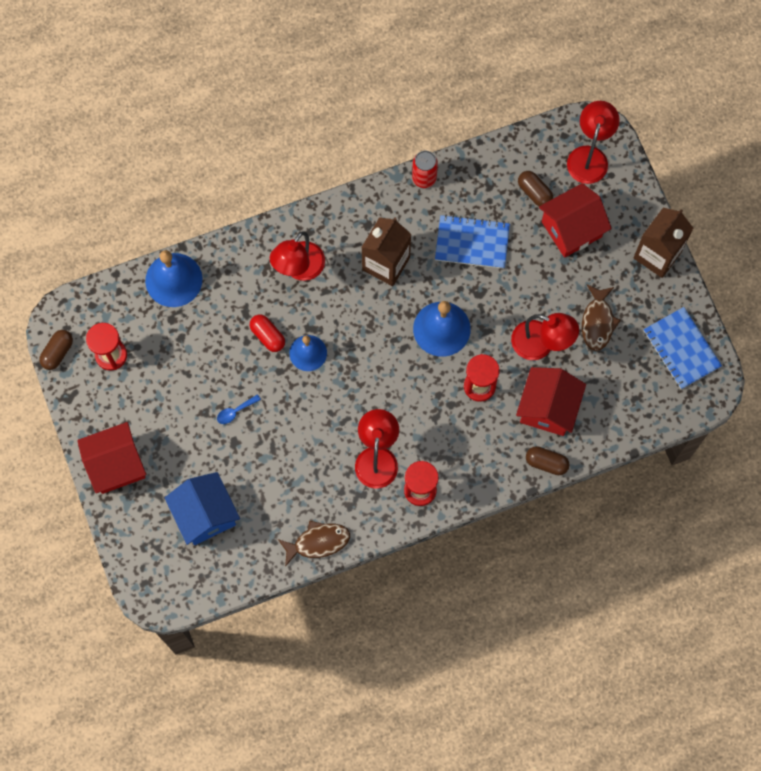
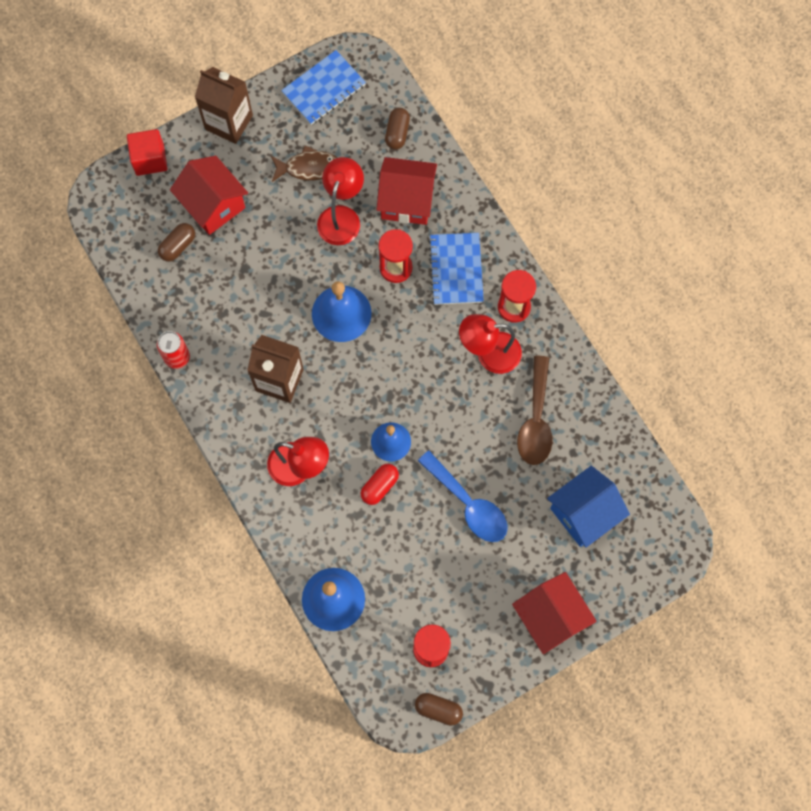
camera: 100 degrees left, 0 degrees up
(235, 411) = (468, 504): blue spoon -> blue spoon, size x2.25
(303, 488) = (536, 419): none -> brown spoon
(318, 542) = (587, 395): brown fish -> none
(472, 242) = (242, 298): blue notebook -> blue notebook (456, 269)
(546, 463) = (462, 194): brown capsule -> brown capsule (397, 133)
(589, 156) = (130, 199): red lamp -> none
(628, 178) = (150, 159): none -> red cube

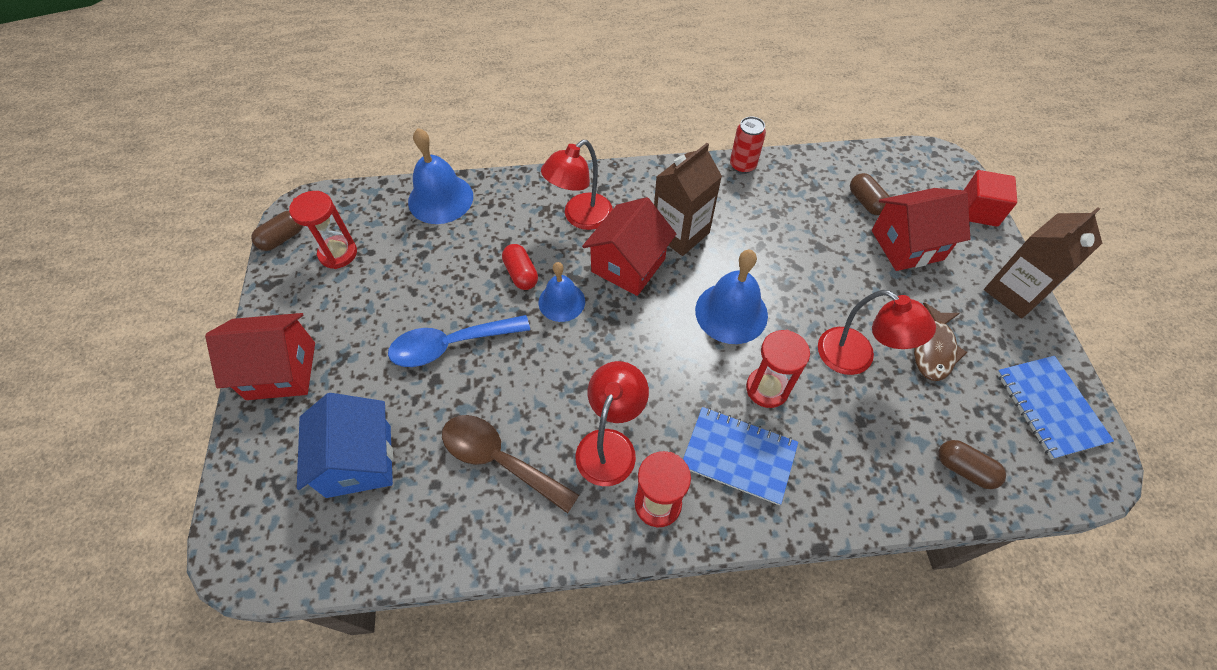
camera: 115 degrees right, 15 degrees down
(407, 201) = (857, 438): red house -> red house (628, 265)

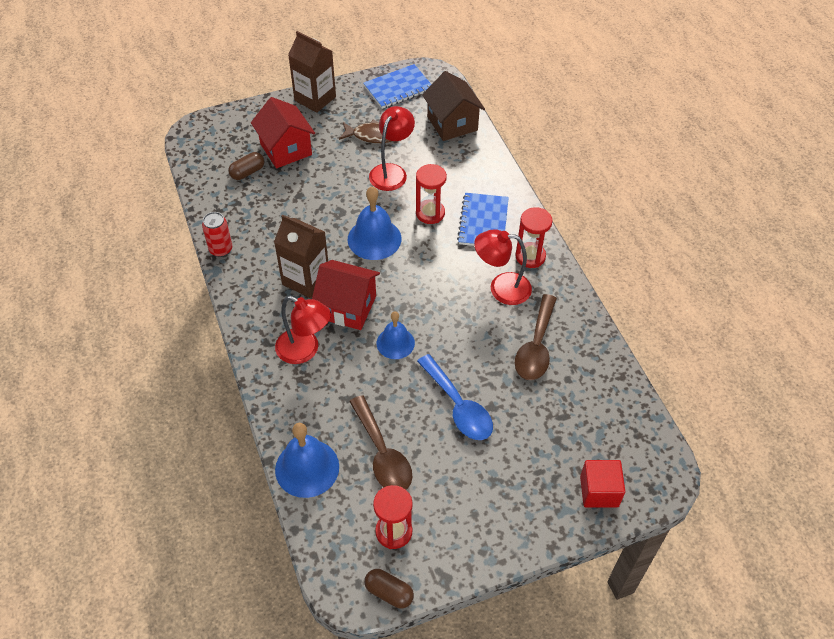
camera: 105 degrees left, 5 degrees down
(281, 370) = (523, 522): red house -> none
(359, 460) = (571, 432): blue house -> none
(426, 261) = (382, 453): none -> brown spoon
(521, 274) = (376, 378): red capsule -> none
(964, 469) = (452, 123): brown capsule -> brown house
(978, 210) = (243, 113): red cube -> red cube (599, 491)

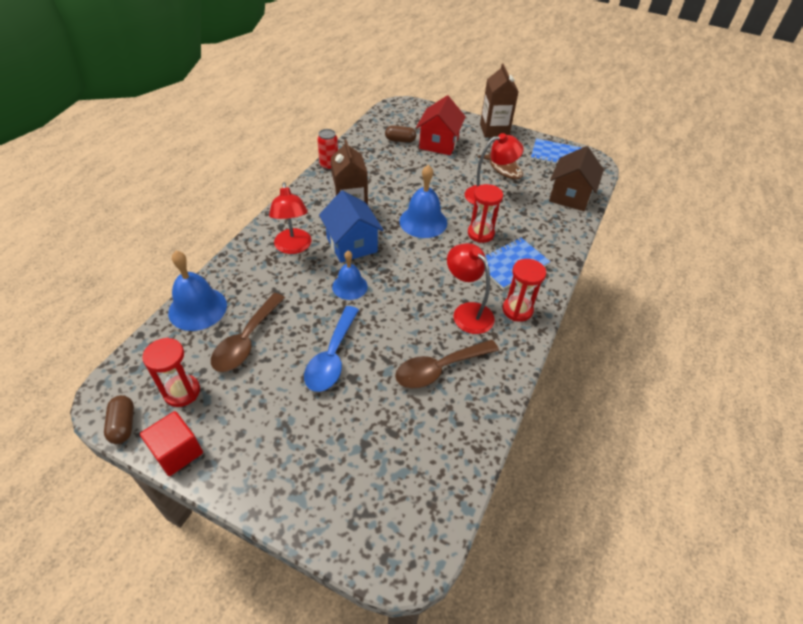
camera: 45 degrees right, 5 degrees down
(347, 307) = (352, 245): red house -> blue house
(599, 491) = (342, 512): red cube -> red cube (177, 452)

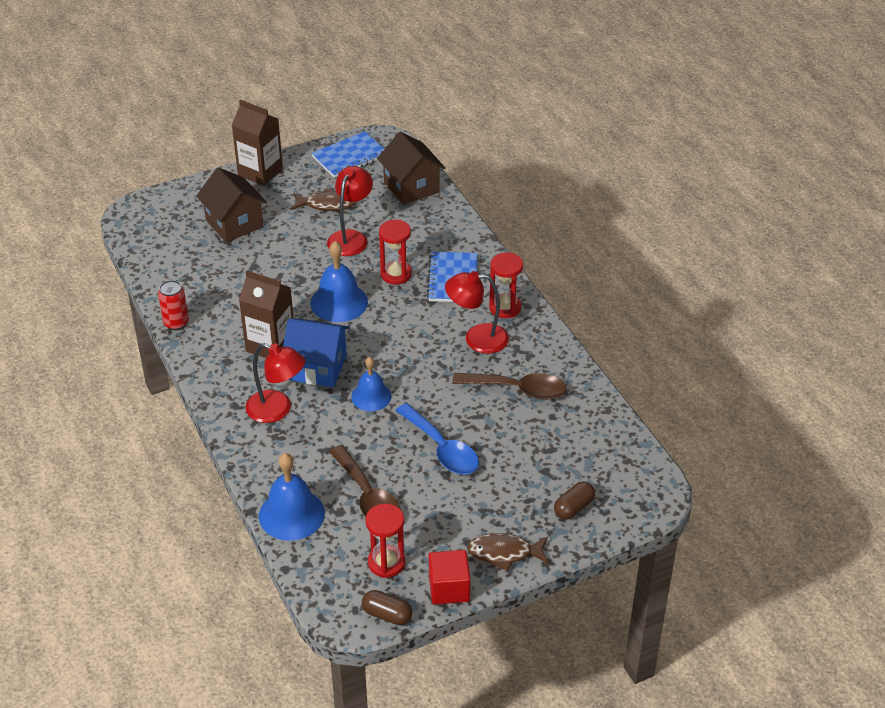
camera: 50 degrees left, 5 degrees down
(244, 470) = (504, 553): none -> brown fish
(400, 140) = (195, 248): brown capsule -> brown capsule (573, 508)
(439, 143) = (234, 223): red house -> brown house
(439, 368) = (517, 389): brown spoon -> brown spoon turned 90 degrees counterclockwise

